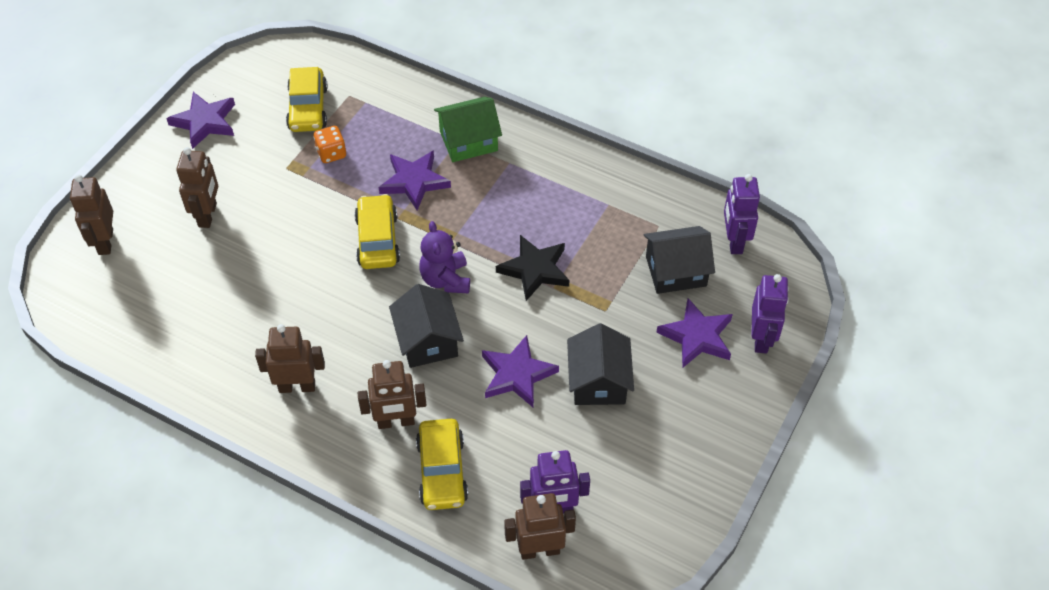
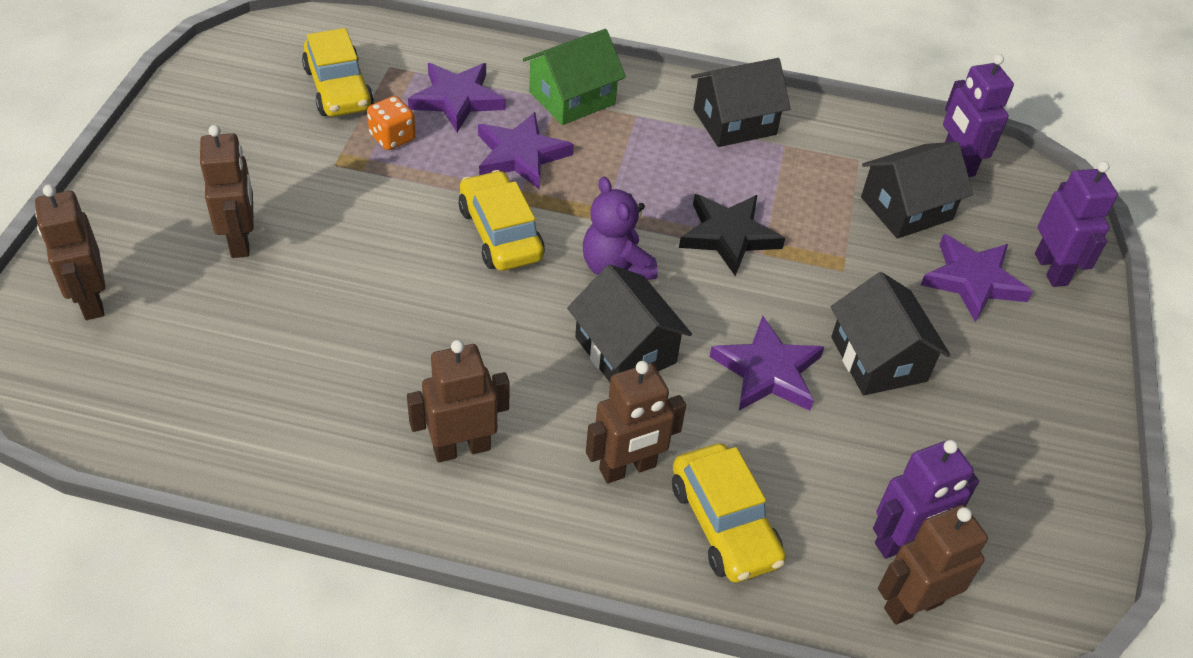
camera: 20 degrees left, 5 degrees down
(205, 122) = (195, 124): purple star -> purple star (457, 99)
(579, 179) = (734, 122): none -> black house

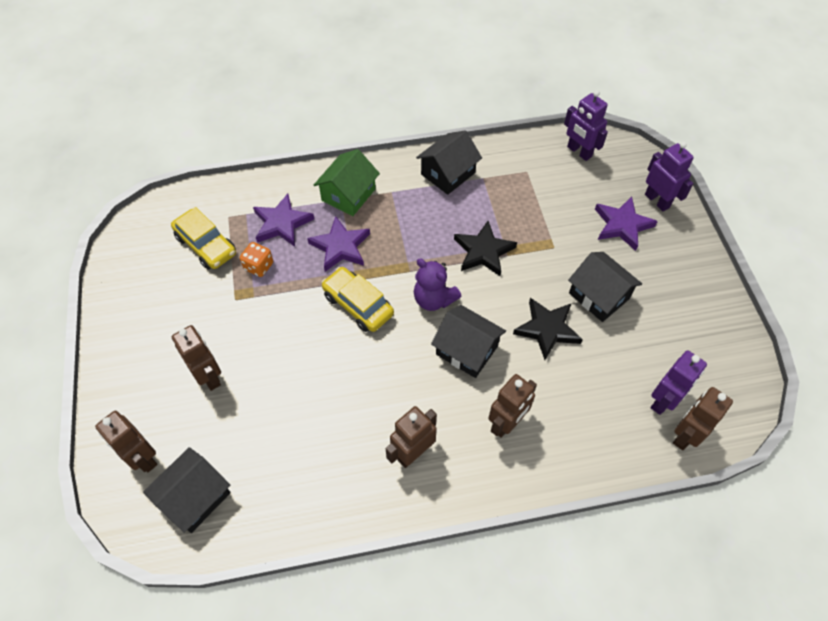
camera: 20 degrees left, 10 degrees up
(724, 523) = (572, 432): yellow car -> none
(768, 371) = (547, 329): purple star -> black star
(906, 208) = (567, 193): black house -> black house (195, 497)

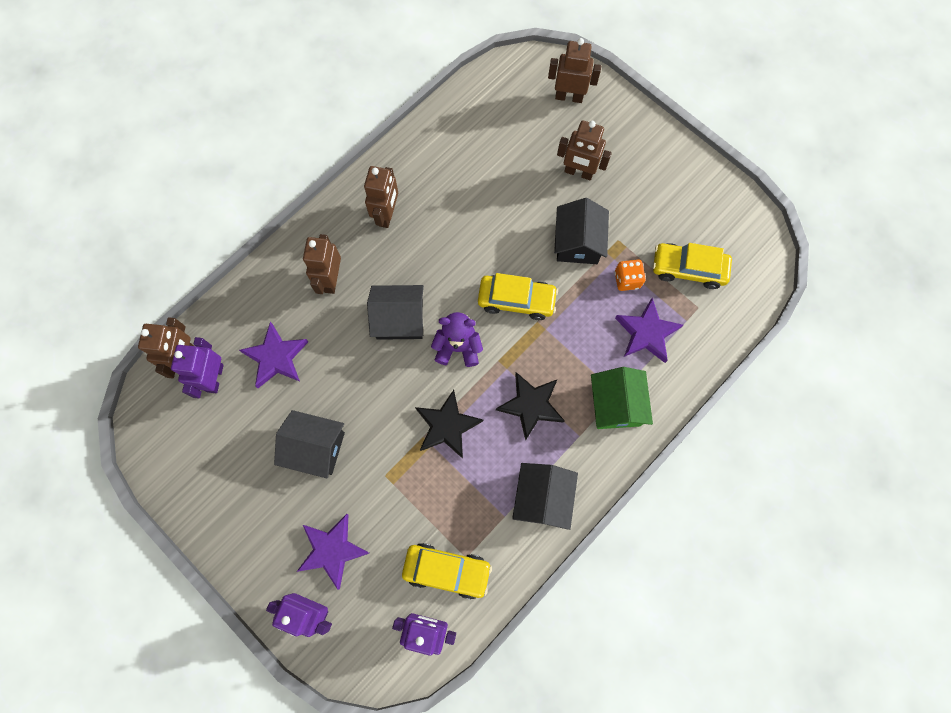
camera: 145 degrees right, 15 degrees up
(195, 497) = (511, 97): black house -> black house (578, 242)
(340, 247) = (576, 344): purple star -> purple star (276, 357)
(545, 172) = (447, 570): none -> yellow car
(547, 329) = (344, 382): black star -> black star (531, 405)

